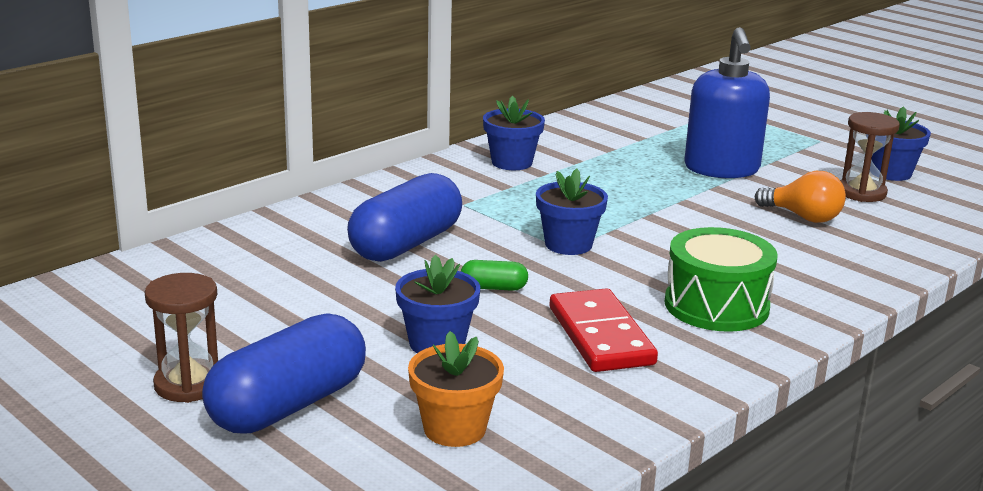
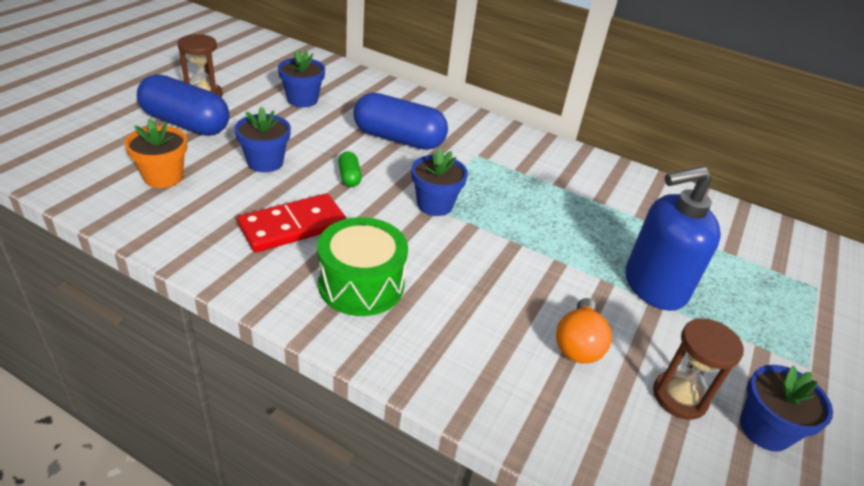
camera: 70 degrees right, 15 degrees up
(512, 162) = (568, 169): blue flower pot -> blue flower pot (302, 99)

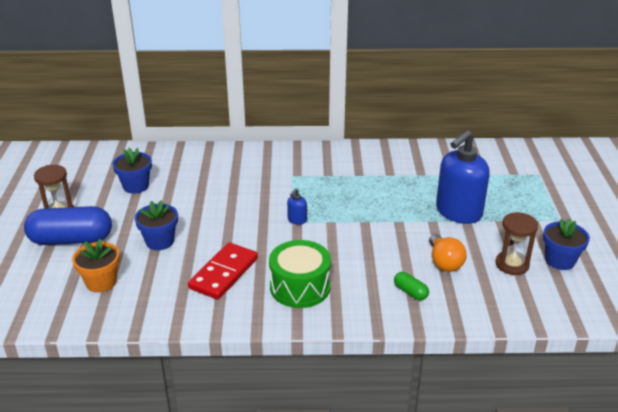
camera: 25 degrees left, 5 degrees down
(349, 177) = (226, 226): green capsule -> green capsule (410, 292)
(398, 139) = (232, 186): blue capsule -> none
(435, 204) = (297, 220): blue flower pot -> blue soap dispenser

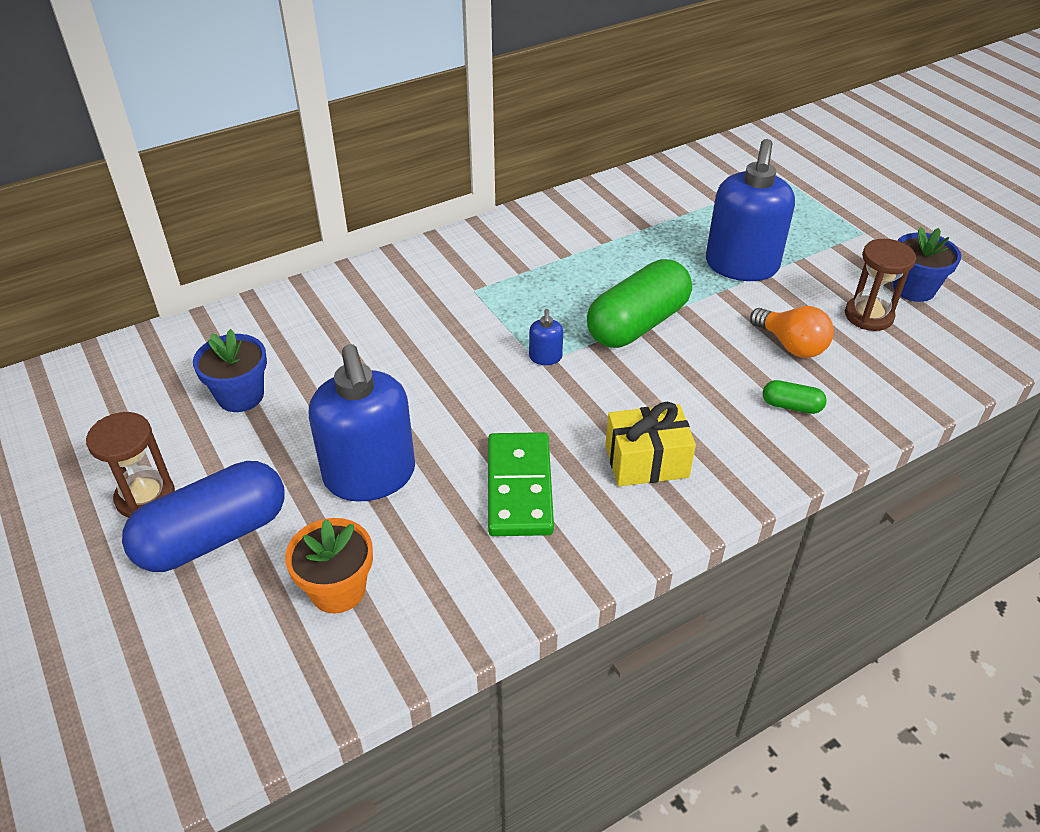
camera: 30 degrees left, 10 degrees up
(160, 241) = (370, 476): blue flower pot -> blue soap dispenser
(223, 273) = (519, 487): red domino -> green domino
(300, 287) = (646, 461): green drum -> yellow gift
(364, 221) = (637, 324): none -> green capsule

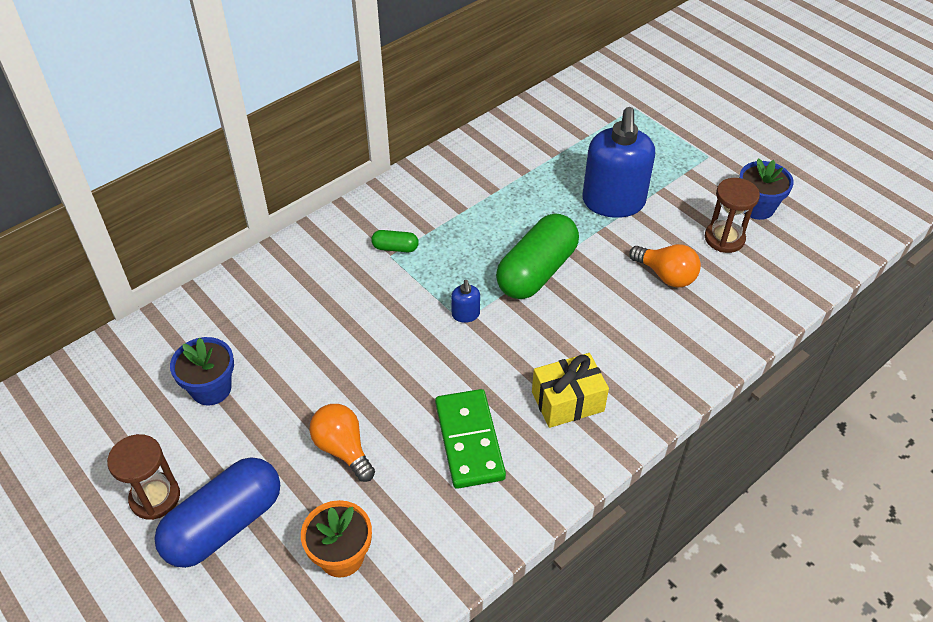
camera: 10 degrees left, 5 degrees up
(370, 476) = (343, 449): blue soap dispenser -> orange light bulb
(791, 406) = (675, 333): green capsule -> green capsule (395, 248)

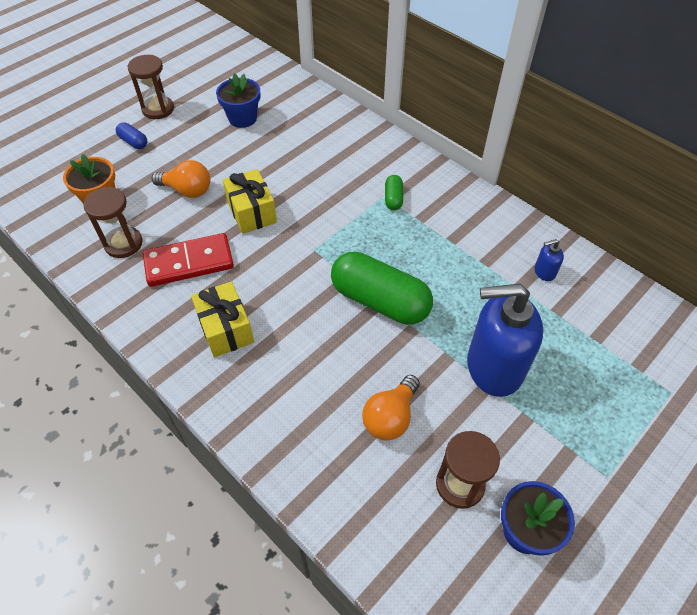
camera: 85 degrees right, 5 degrees up
(224, 525) = (133, 142): blue capsule -> blue capsule, size x0.44
(343, 449) = (187, 190): orange light bulb -> orange light bulb turned 60 degrees clockwise
(395, 378) = (252, 212): none -> yellow gift
(429, 517) = (123, 244): none -> brown hourglass
(465, 315) = (321, 251): blue soap dispenser -> blue soap dispenser (544, 272)
(469, 441) = (189, 262): green domino -> red domino

